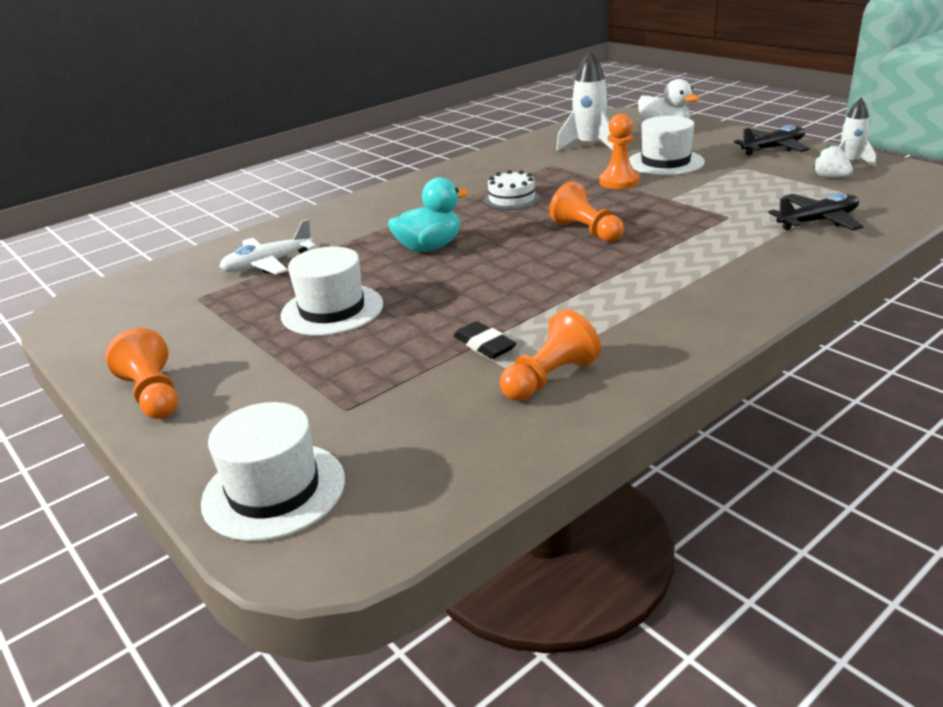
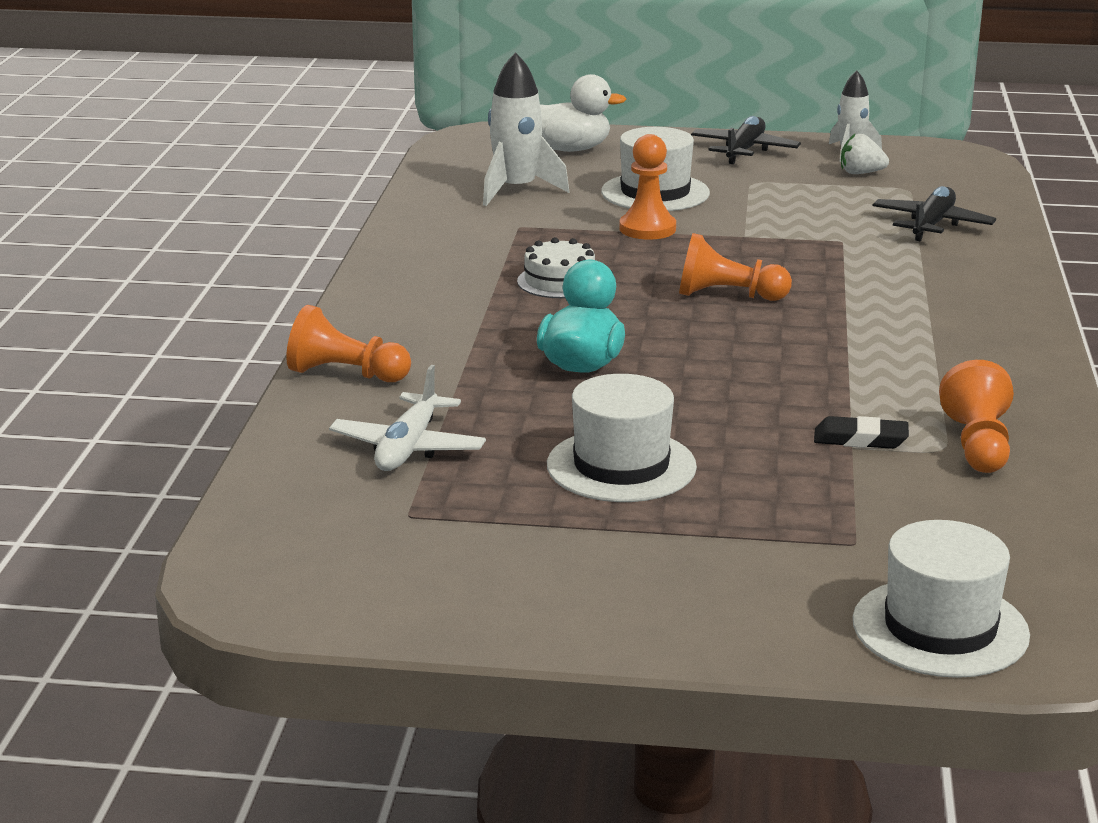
camera: 45 degrees left, 5 degrees down
(153, 395) = (618, 620): orange pawn -> orange pawn (346, 374)

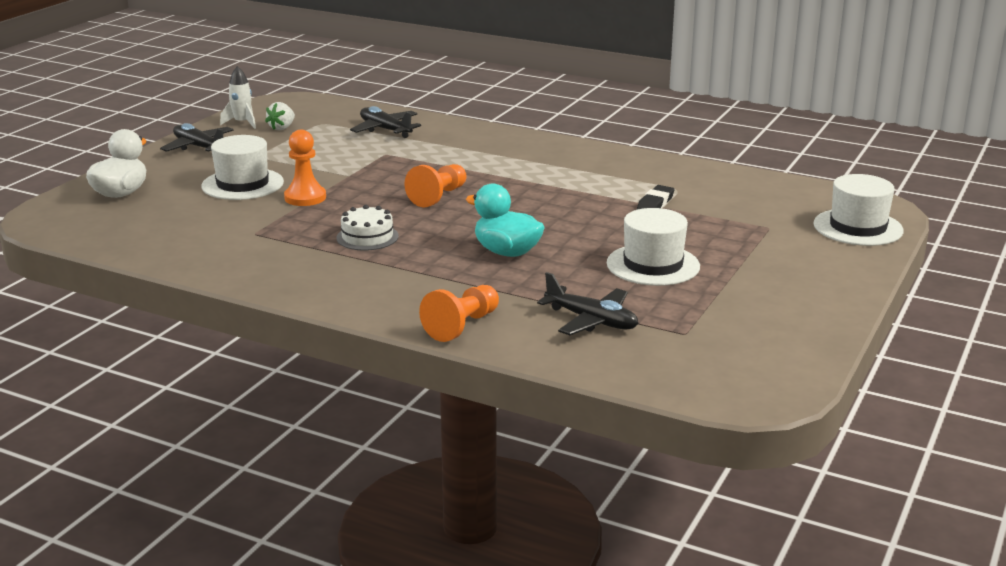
camera: 70 degrees left, 0 degrees up
(408, 447) = (591, 320): white plane -> black plane
(516, 190) = (181, 223): white rocket -> none
(978, 445) = (677, 181): orange pawn -> none

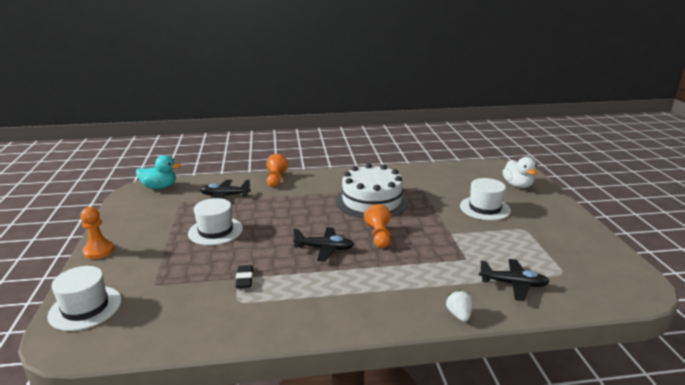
camera: 145 degrees right, 0 degrees up
(199, 147) = (565, 223): black plane -> black plane (324, 249)
(242, 123) = (600, 252): white rocket -> none
(282, 128) = (570, 257): white strawberry -> white strawberry (459, 315)
(305, 197) = (440, 211): orange pawn -> orange pawn (99, 251)
(367, 237) = (371, 201): white cake -> white cake, size x2.15
(507, 252) = (297, 214): turquoise duck -> turquoise duck (159, 187)

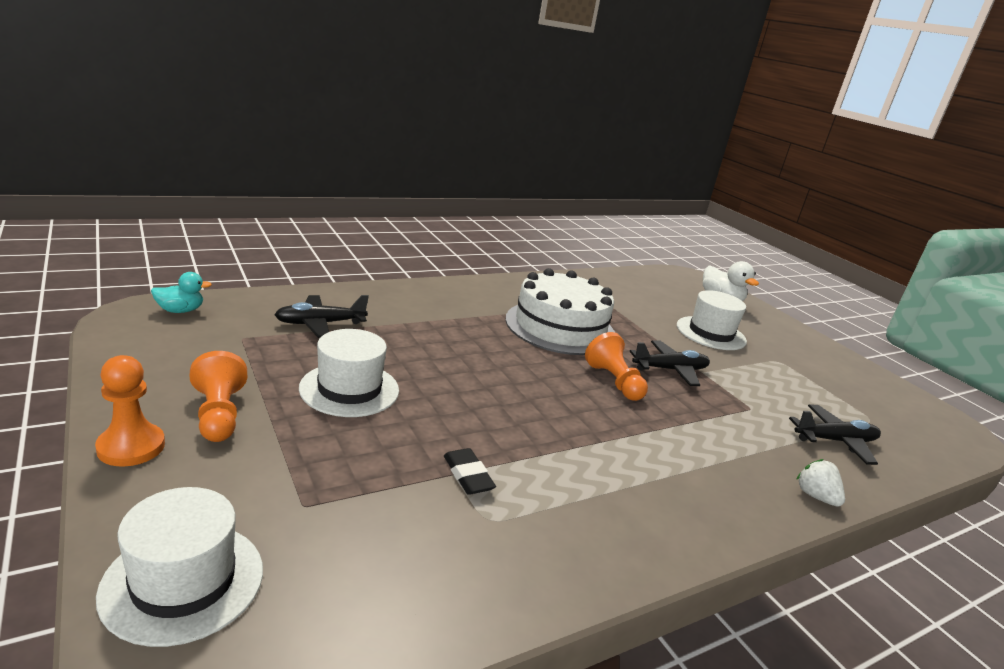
camera: 25 degrees left, 0 degrees up
(159, 187) = (180, 310): turquoise duck -> turquoise duck, size x0.64
(276, 179) = (387, 294): orange pawn -> orange pawn (219, 414)
(324, 249) = (554, 408): black plane -> black plane (670, 370)

